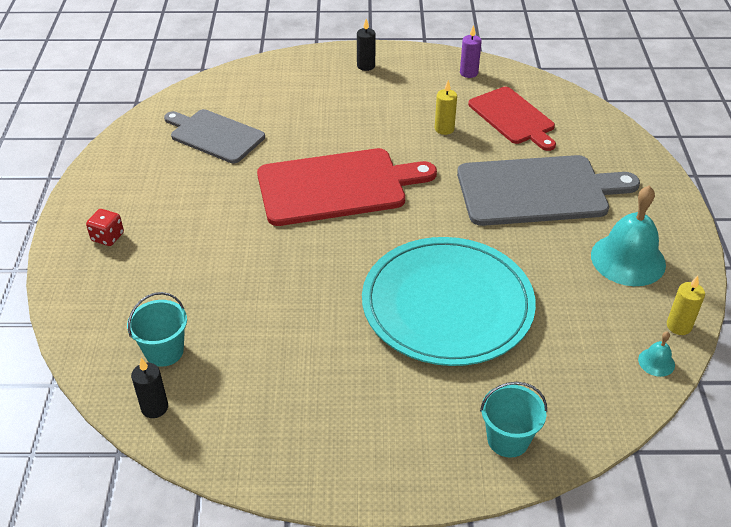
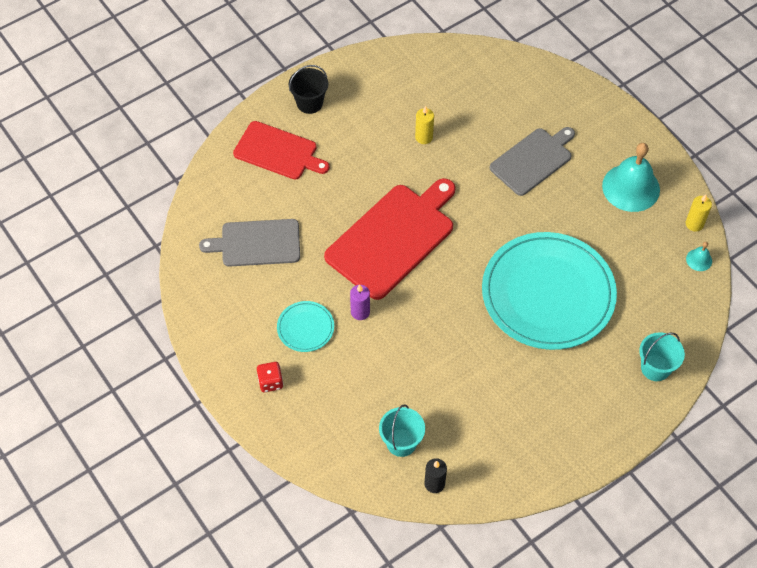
camera: 35 degrees left, 15 degrees up
(184, 213) = (305, 328): none -> turquoise plate
(366, 66) = (309, 103): black candle -> black bucket
(468, 73) = (396, 67): purple candle -> purple candle (360, 312)
(513, 117) = (464, 97): red cutting board -> red cutting board (278, 152)
(538, 191) = (533, 160): grey cutting board -> grey cutting board, size x0.65

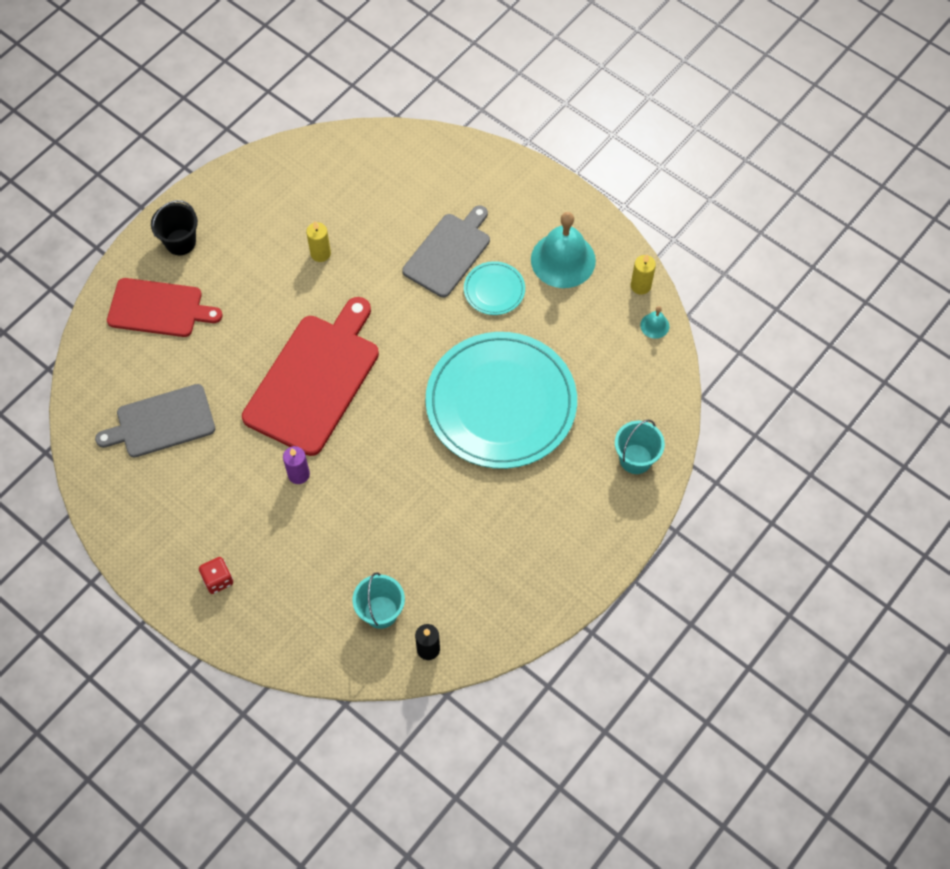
camera: 15 degrees left, 5 degrees up
(305, 328) = (242, 507): turquoise plate -> turquoise plate (494, 290)

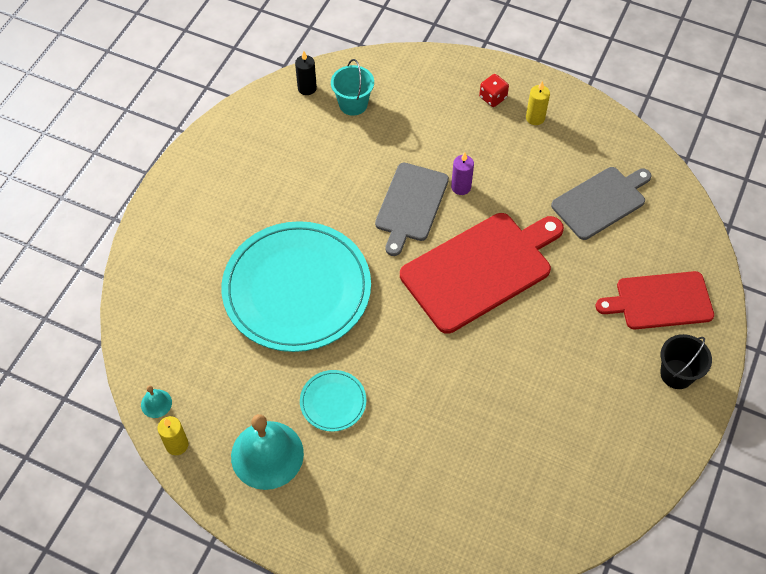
camera: 165 degrees right, 5 degrees down
(314, 380) = (480, 269): red cutting board -> red cutting board turned 135 degrees counterclockwise
(320, 253) = (527, 397): yellow candle -> yellow candle (535, 118)
(448, 253) = (393, 432): grey cutting board -> grey cutting board (410, 205)
(635, 459) = (158, 268): turquoise bucket -> none

